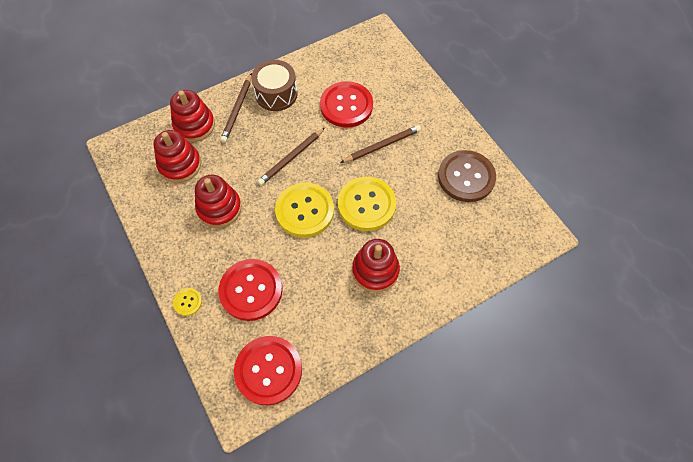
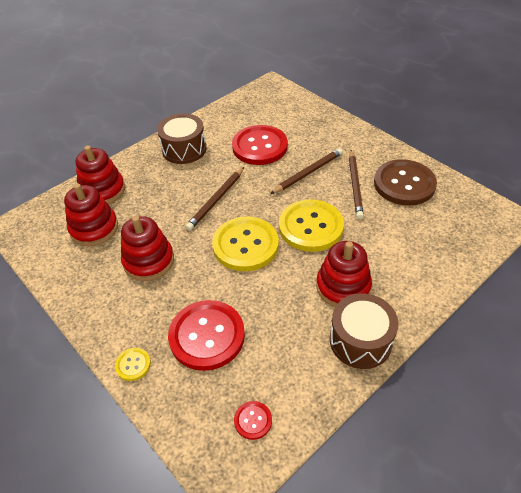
camera: 10 degrees left, 15 degrees down
(237, 109) = (146, 169): brown pencil -> brown pencil (355, 185)
(268, 370) = (253, 420): red button -> red button, size x0.45
(373, 323) = (360, 340): none -> brown drum

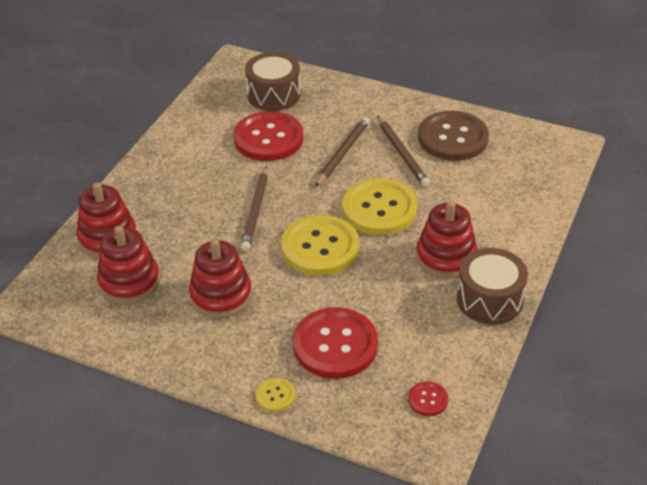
camera: 25 degrees left, 5 degrees down
(184, 149) = (177, 165): brown drum -> brown drum (273, 94)

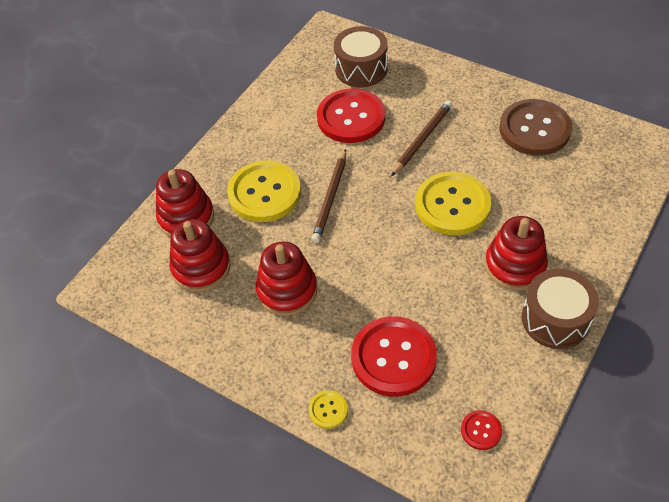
camera: 10 degrees right, 10 degrees up
(320, 247) = (389, 244): yellow button -> yellow button (264, 193)
(402, 153) = (481, 143): brown pencil -> none

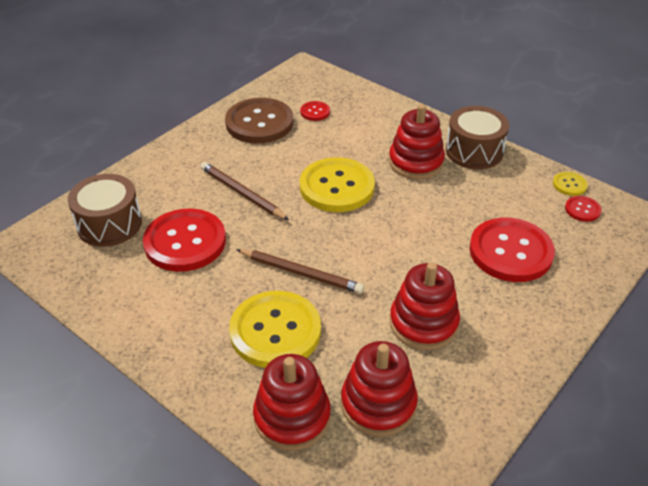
camera: 85 degrees left, 10 degrees down
(328, 410) = (570, 305): yellow button -> yellow button (569, 185)
(572, 168) = (315, 112): none -> red button

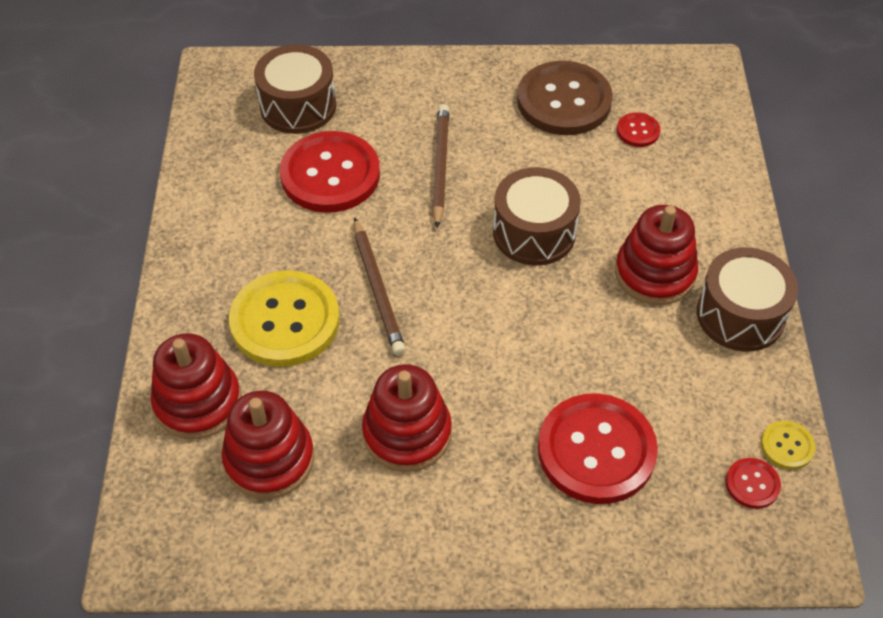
camera: 50 degrees right, 10 degrees up
(337, 187) = (534, 232): yellow button -> brown drum

